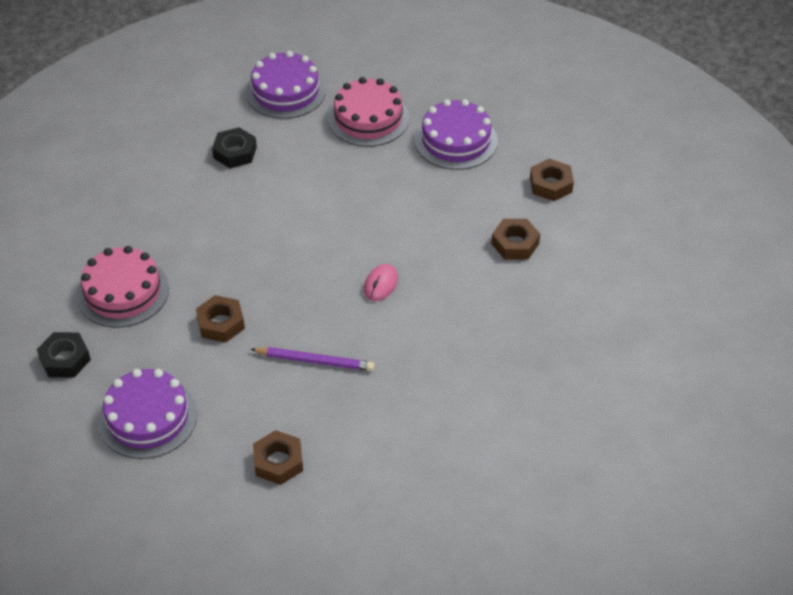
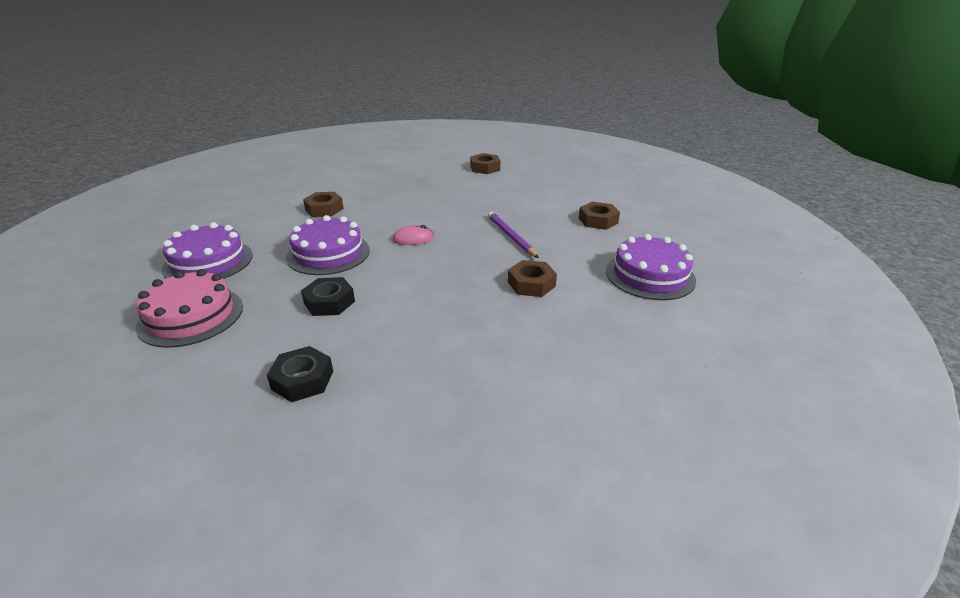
camera: 125 degrees left, 15 degrees down
(65, 359) = (676, 342): black nut -> black nut (329, 302)
(123, 292) = (569, 351): pink cake -> none
(285, 91) = (153, 395): purple cake -> purple cake (328, 253)
(550, 184) = (247, 214): brown nut -> brown nut (485, 168)

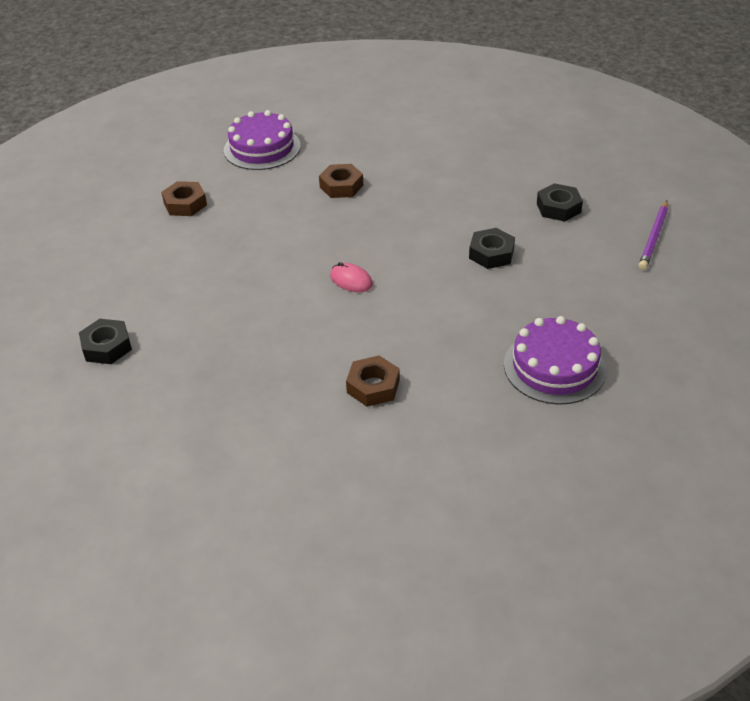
camera: 130 degrees left, 10 degrees up
(191, 316) = (602, 302): pink cake -> none
(328, 253) = (440, 308): purple cake -> none
(485, 168) = (107, 347): brown nut -> black nut
(511, 236) = (277, 231): purple pencil -> purple pencil (654, 237)

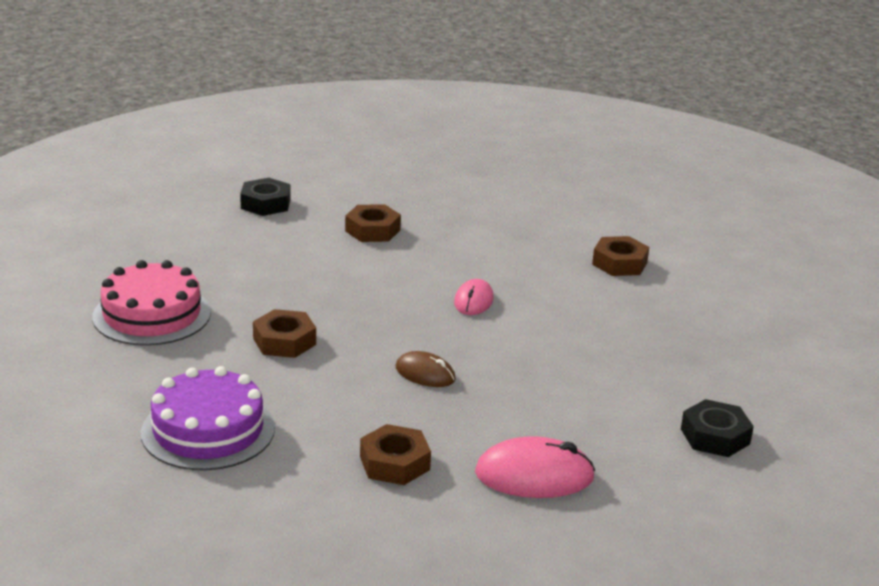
camera: 115 degrees left, 15 degrees down
(133, 252) = (534, 475): none -> pink mouse
(268, 235) = (425, 373): none -> brown mouse
(402, 142) = (152, 314): none -> pink cake
(491, 253) = (372, 230): black nut -> brown nut
(554, 367) = (520, 188): purple cake -> none
(654, 237) = (295, 158): purple pencil -> none

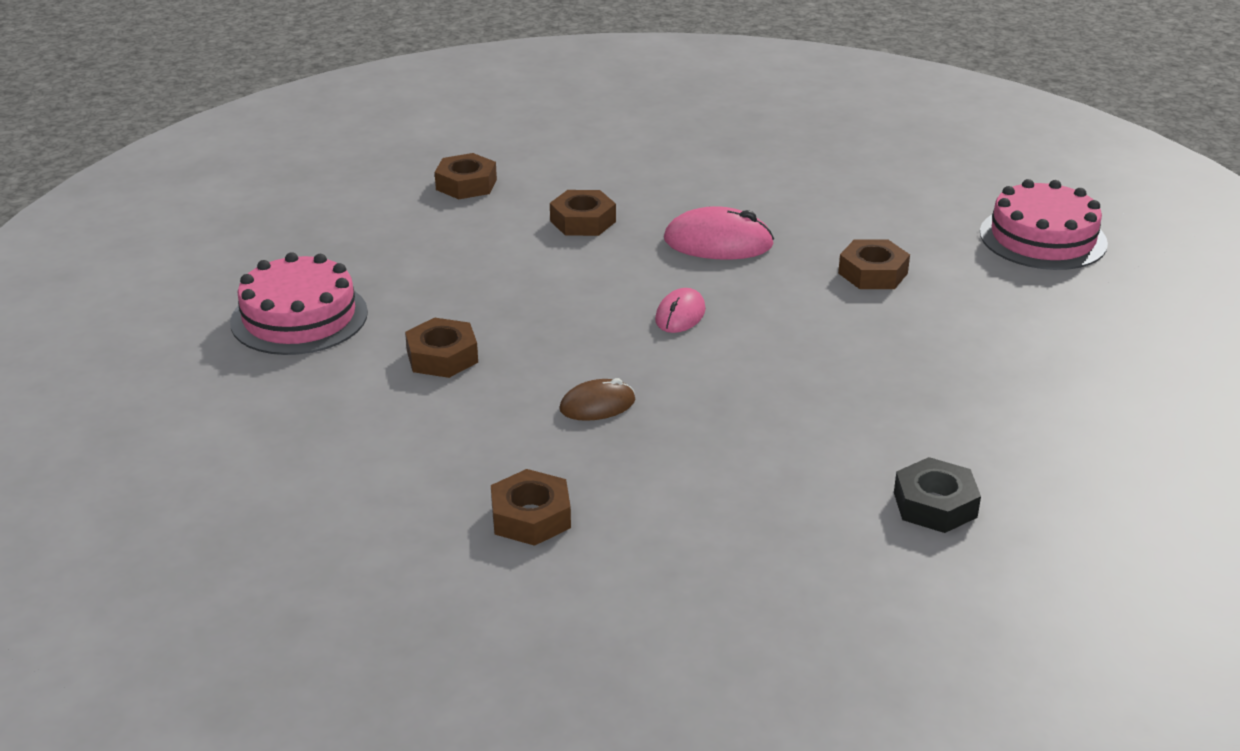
camera: 10 degrees right, 5 degrees up
(208, 430) = (324, 463): purple cake -> none
(266, 204) = (466, 184): black nut -> brown nut
(425, 373) = (597, 405): brown mouse -> brown mouse turned 60 degrees counterclockwise
(534, 475) = (695, 542): pink mouse -> pink mouse (718, 242)
(745, 232) = (1043, 238): none -> pink cake

